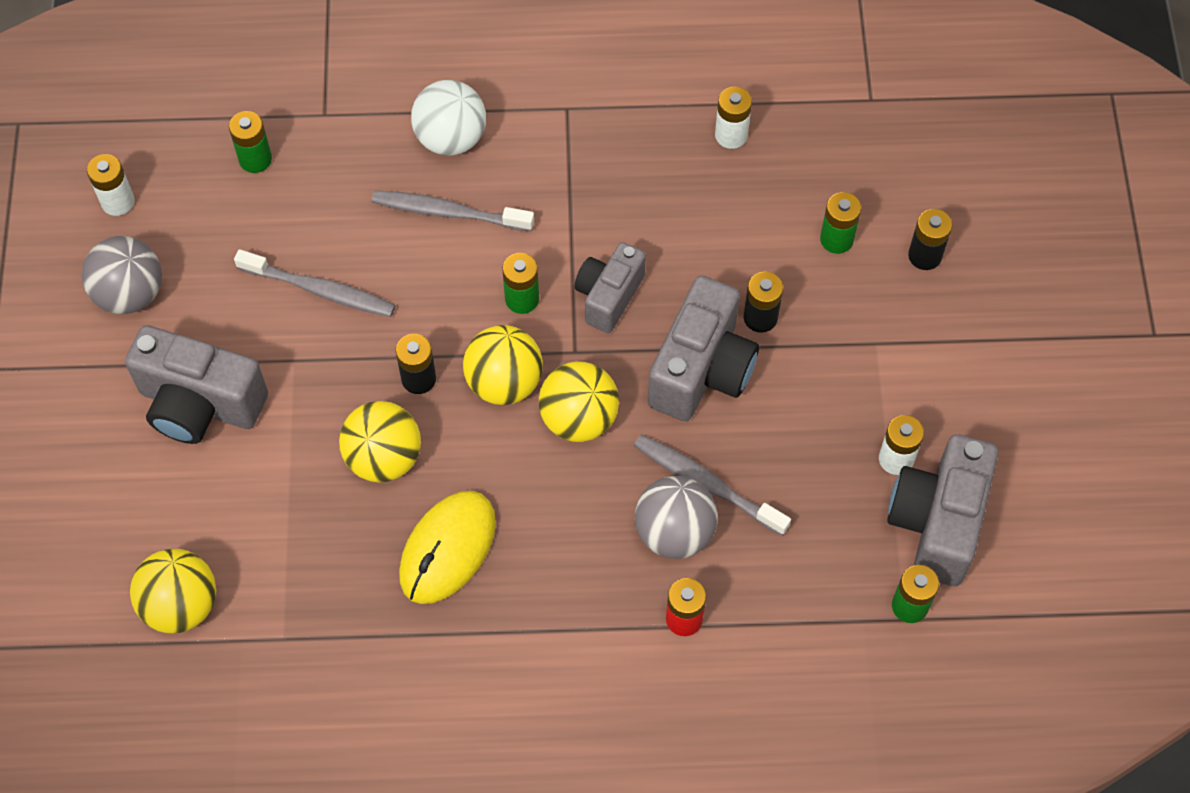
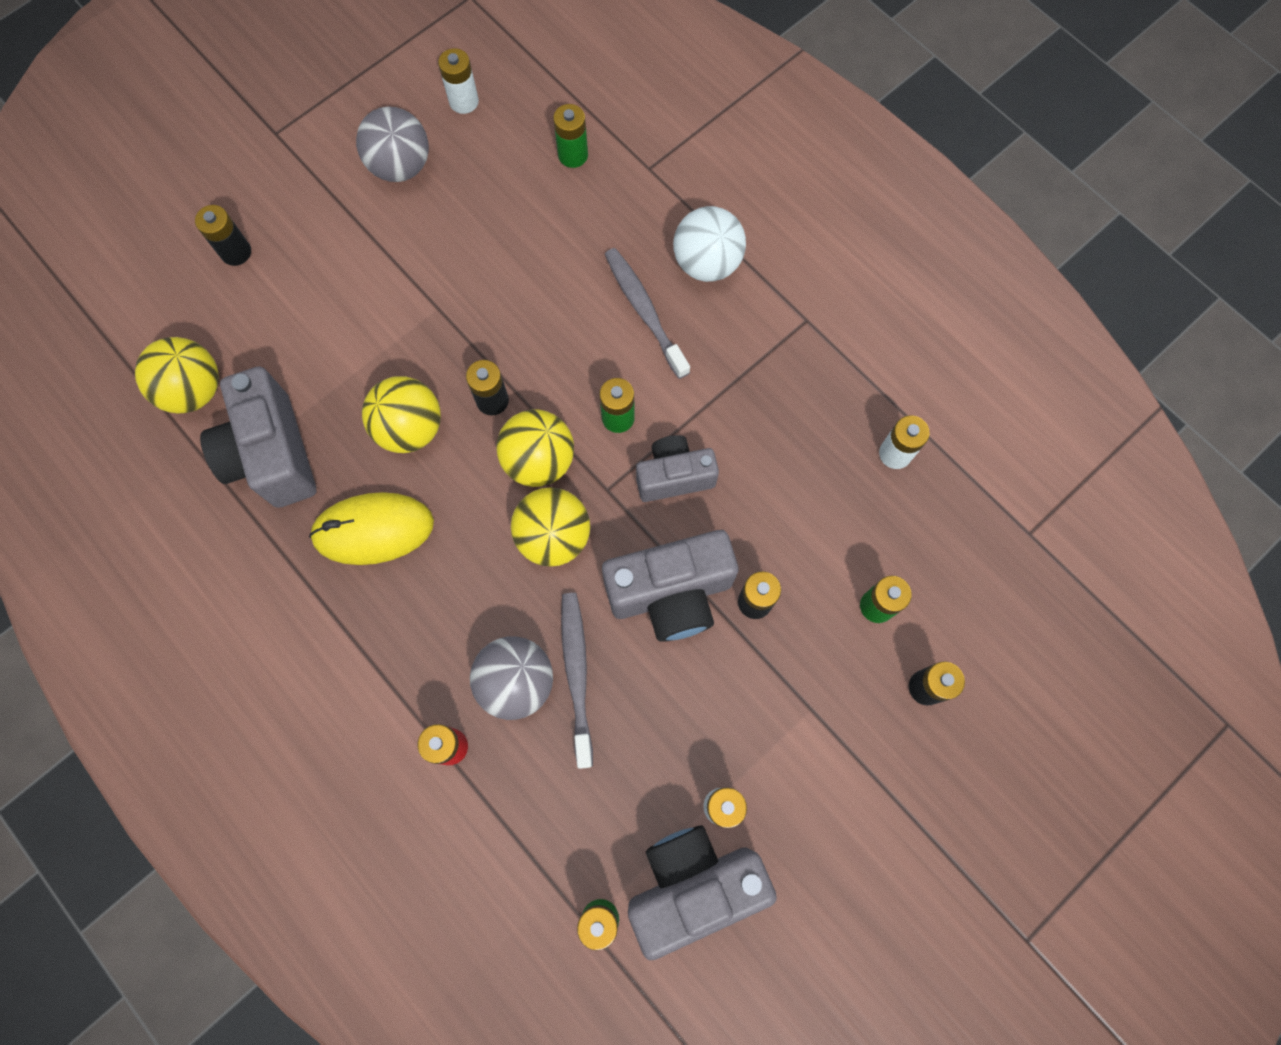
camera: 50 degrees right, 10 degrees up
(78, 481) = (236, 252): none -> black battery
(200, 404) = (354, 277): grey camera -> grey camera (272, 454)
(320, 290) = (507, 279): grey toothbrush -> none

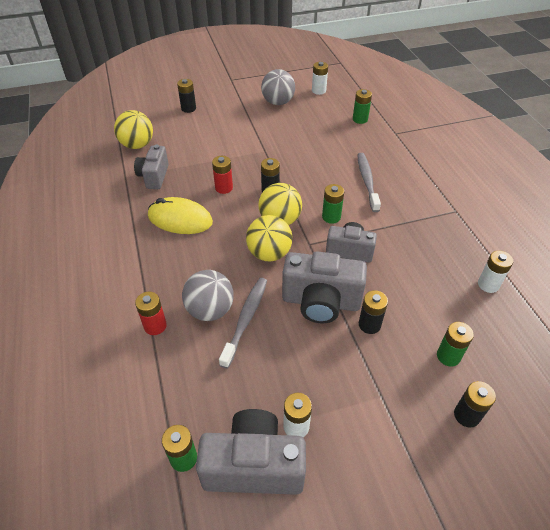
camera: 25 degrees right, 25 degrees down
(272, 454) = (154, 176): grey camera -> grey camera, size x0.64
(410, 428) = (224, 188): yellow ball -> red battery
(707, 263) = (409, 173): white ball -> none

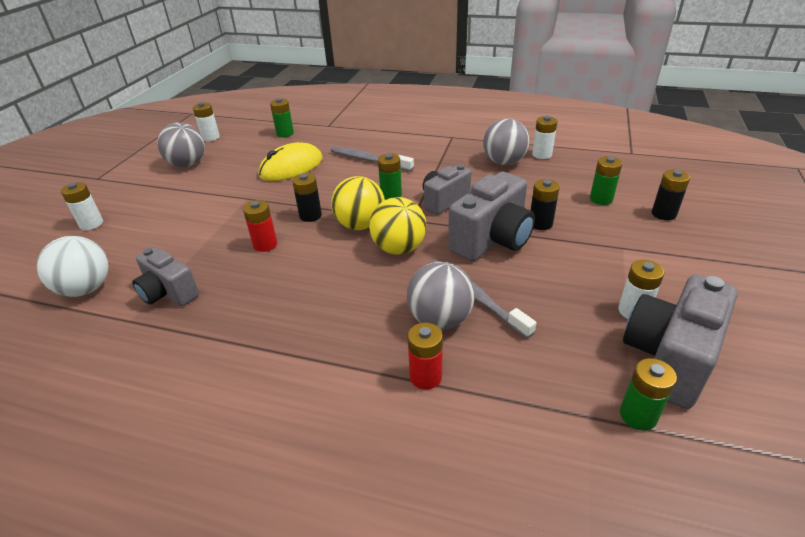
camera: 55 degrees left, 10 degrees down
(137, 145) = (86, 289): yellow ball -> white ball
(180, 219) = (273, 295): yellow mouse -> yellow mouse (291, 167)
(188, 108) = (91, 224): black battery -> white battery
(446, 263) = (504, 162): none -> grey ball

